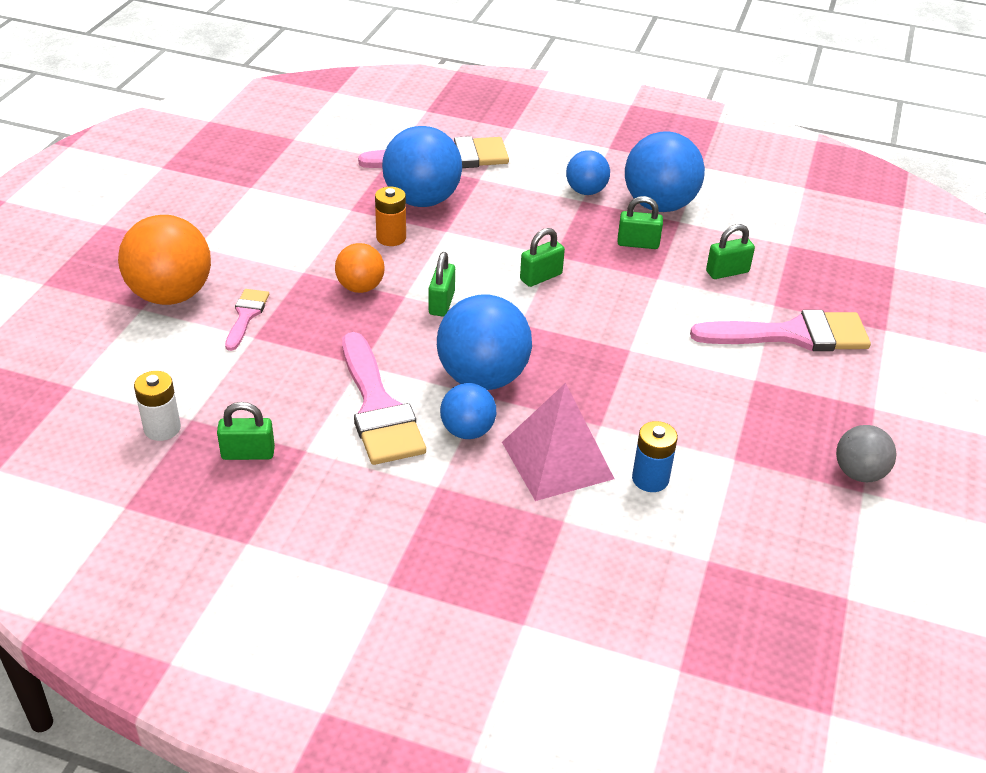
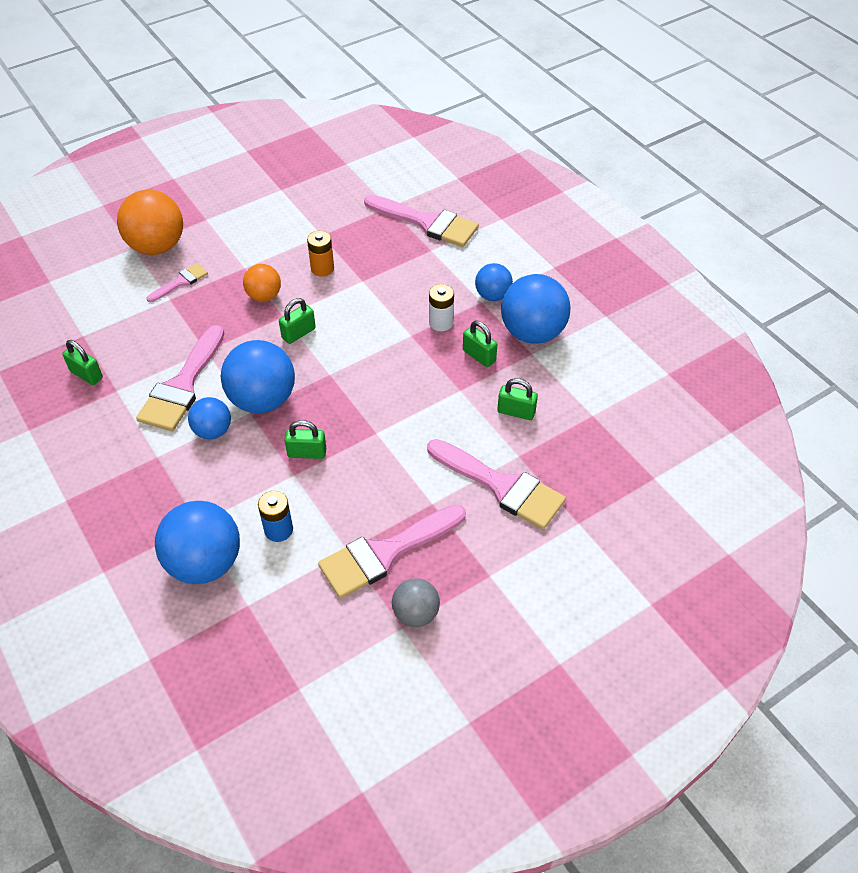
camera: 40 degrees right, 10 degrees up
(162, 428) = (63, 333): white battery -> white battery (441, 322)
(422, 200) = (373, 249): blue ball -> blue ball (205, 563)
(541, 277) = (382, 347): green padlock -> green padlock (307, 453)
(557, 460) = (240, 482): pink pyramid -> none
(770, 441) = (385, 553): none -> pink brush

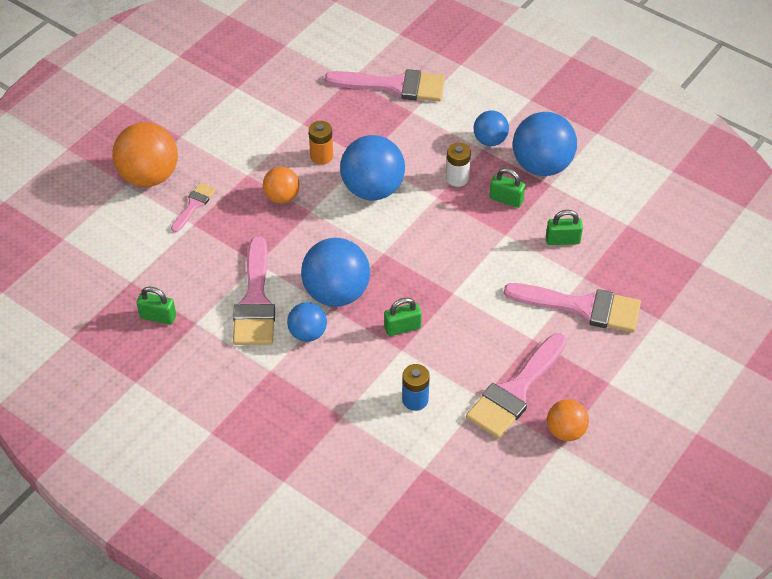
camera: 20 degrees left, 0 degrees up
(205, 563) = (368, 446): blue ball -> blue ball (372, 189)
(298, 333) = (334, 223): green padlock -> none
(416, 614) = (565, 431): grey ball -> orange ball

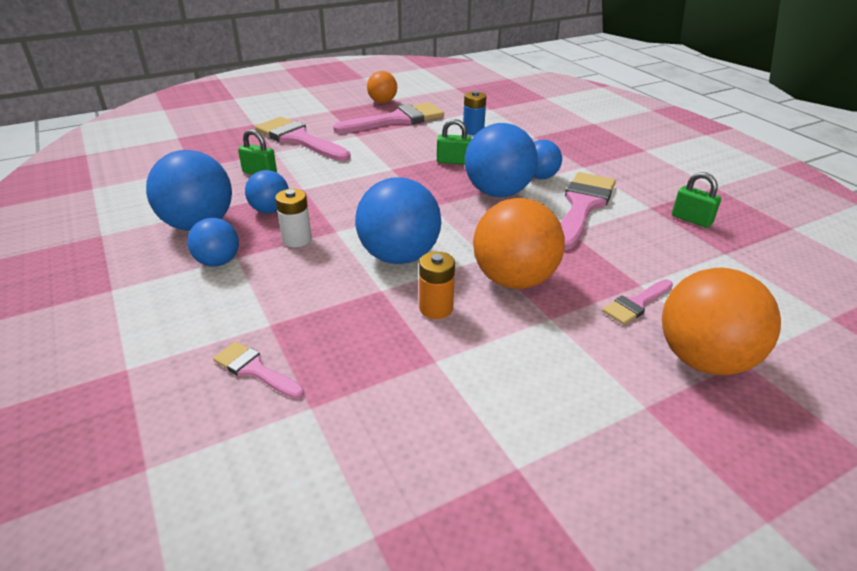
camera: 155 degrees left, 15 degrees down
(282, 197) = (514, 280): orange ball -> orange ball, size x1.76
(394, 86) = (254, 370): pink brush -> pink brush, size x0.52
(506, 199) = (270, 210): green padlock -> blue ball

